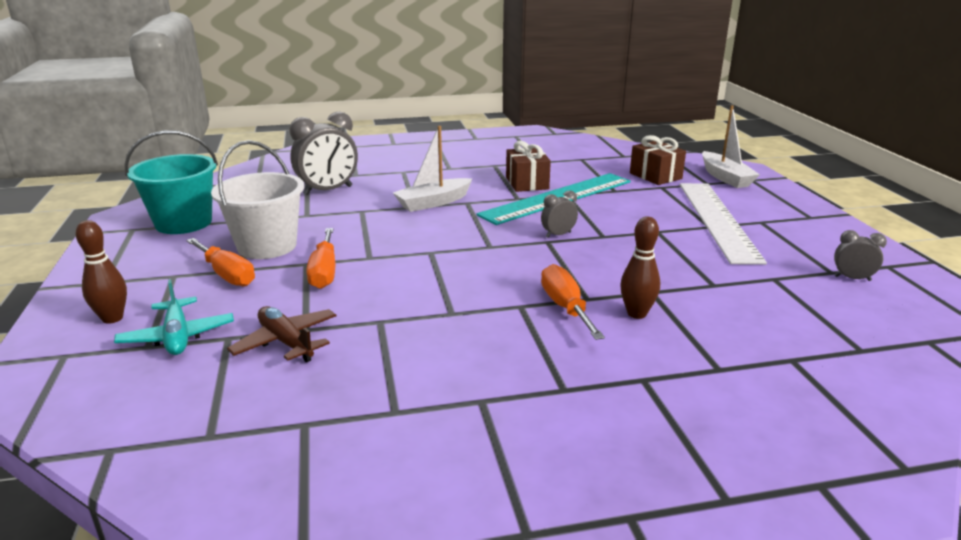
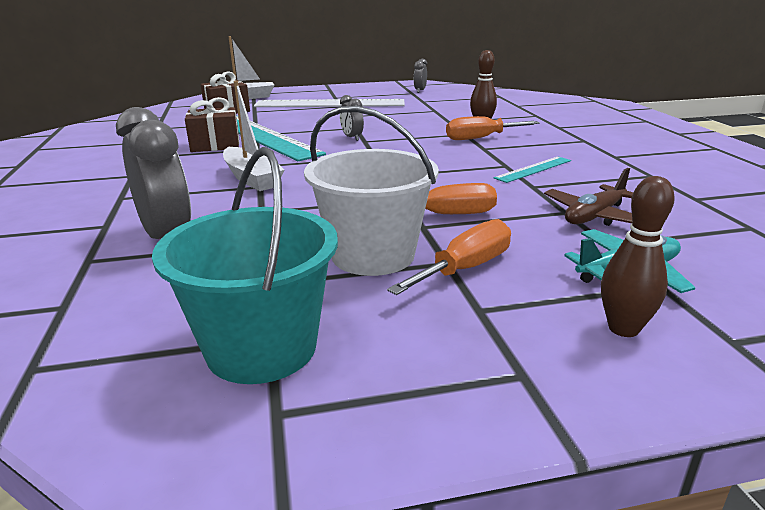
camera: 90 degrees left, 0 degrees up
(434, 328) = (533, 169): none -> turquoise ruler

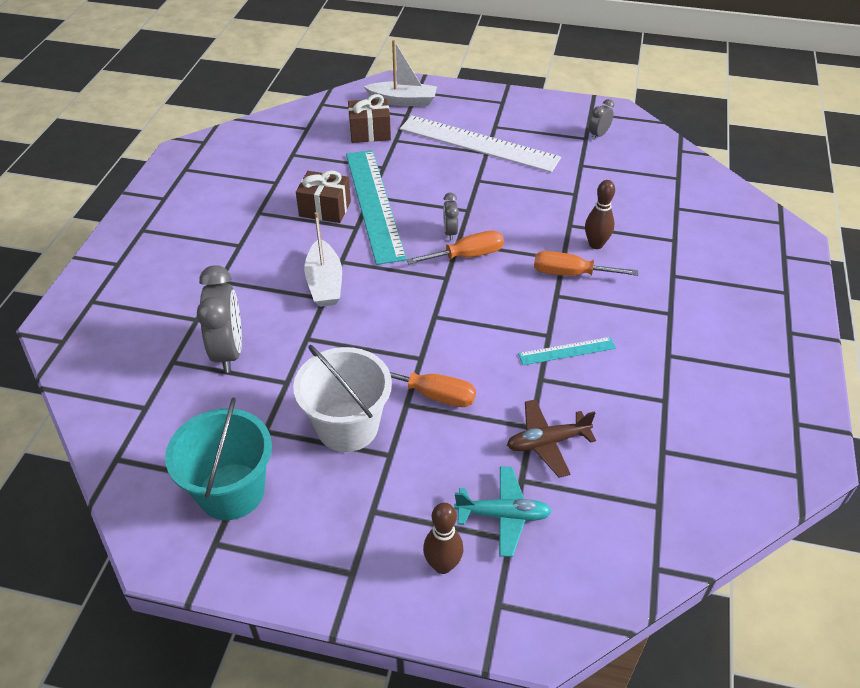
camera: 25 degrees right, 20 degrees up
(465, 268) = (396, 466): orange screwdriver -> orange screwdriver (467, 256)

